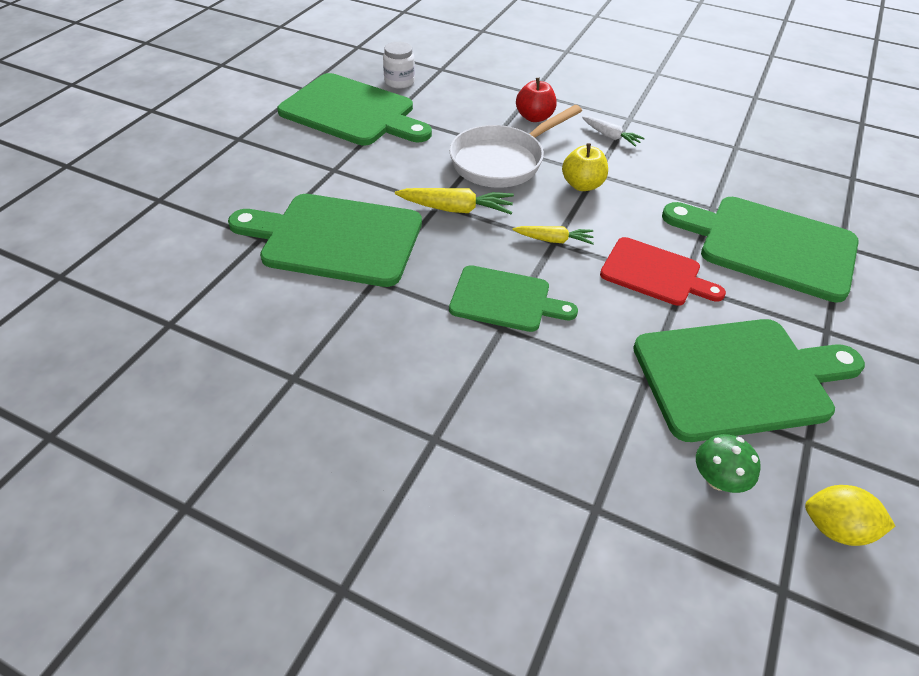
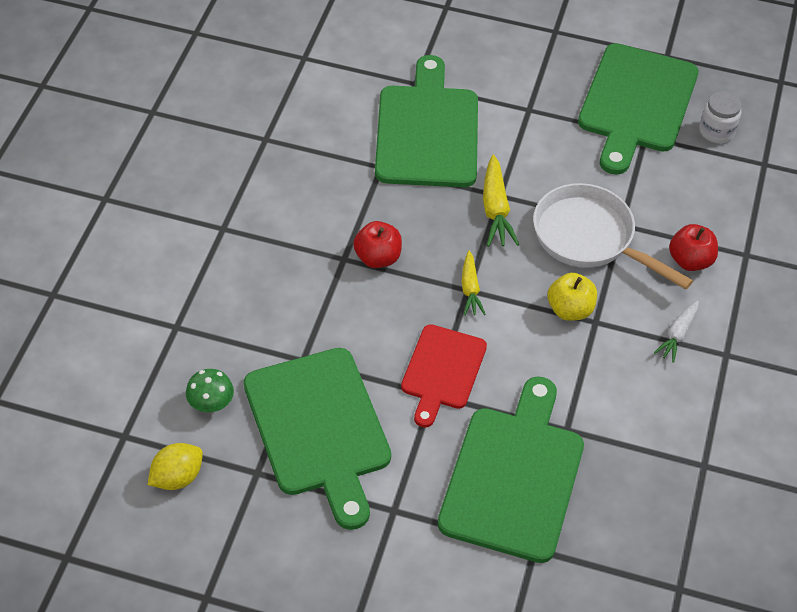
camera: 80 degrees right, 5 degrees up
(505, 300) = (377, 258): green cutting board -> red apple
(835, 528) = (177, 477): yellow lemon -> yellow lemon turned 45 degrees clockwise

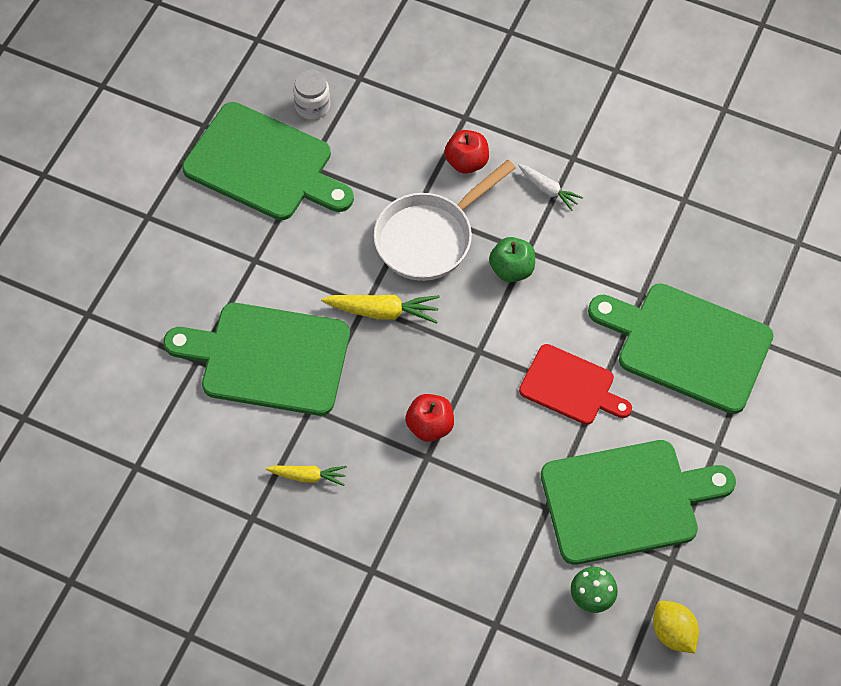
camera: 80 degrees left, 10 degrees up
(470, 289) = (478, 349): yellow carrot -> yellow carrot (308, 476)
(570, 310) = (511, 269): yellow apple -> green apple

